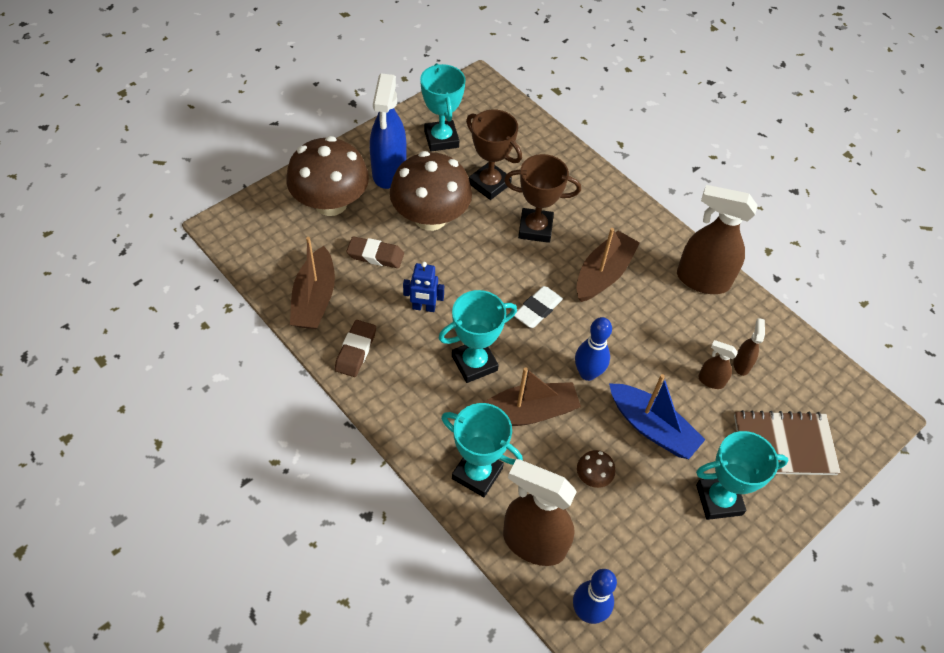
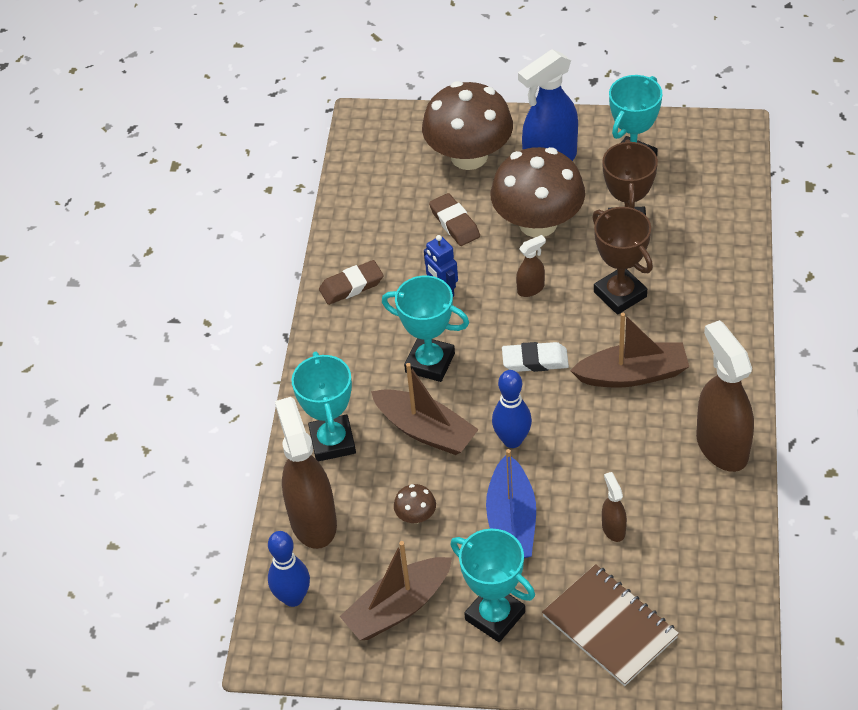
camera: 55 degrees right, 5 degrees down
(314, 299) = (367, 225): brown boat -> brown boat (398, 607)
(741, 364) = (661, 539): brown spray bottle -> brown spray bottle (531, 289)

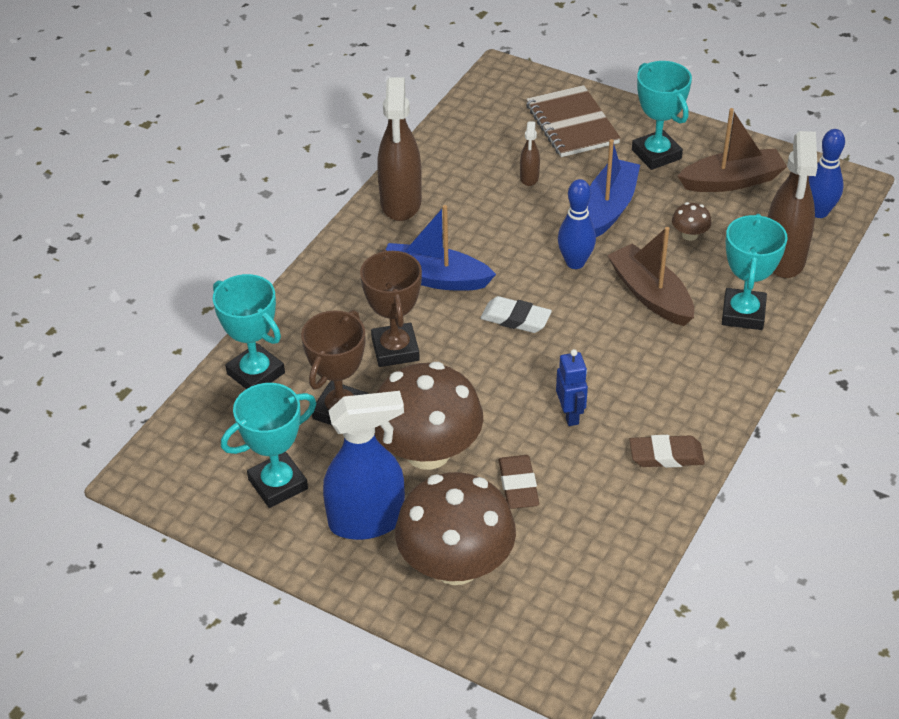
camera: 160 degrees left, 5 degrees down
(430, 363) = (618, 351): turquoise trophy -> turquoise trophy (256, 373)
(531, 289) = (478, 385): brown spray bottle -> none
(632, 374) = (434, 278): brown boat -> blue boat

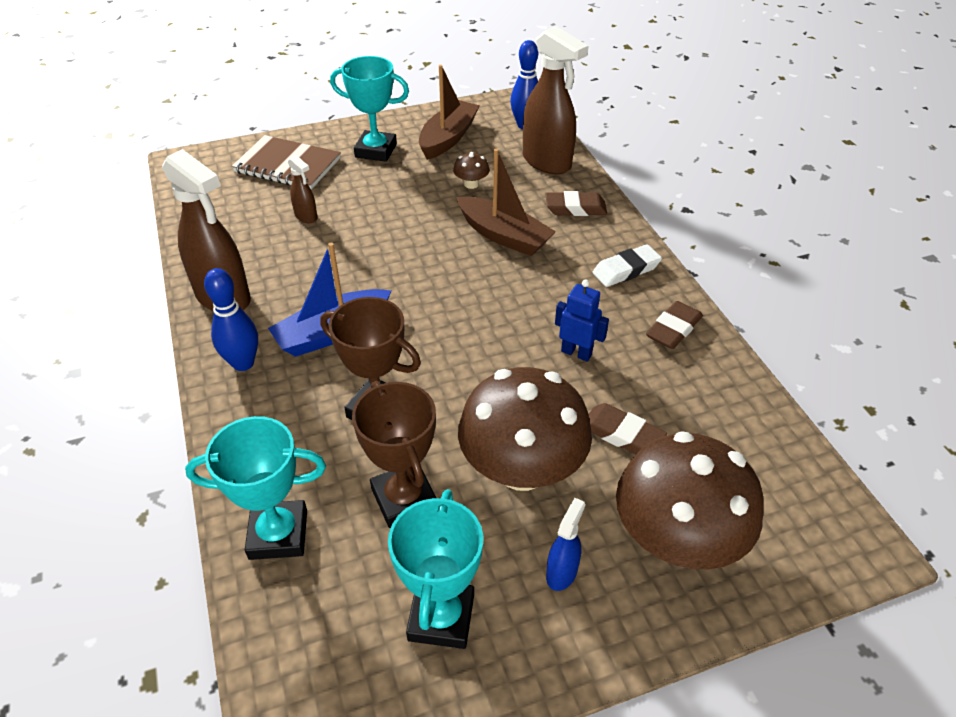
camera: 50 degrees left, 0 degrees up
(367, 521) = (562, 572): blue spray bottle -> blue spray bottle, size x0.47
(515, 319) = (438, 316): white eraser -> white eraser (626, 270)
(575, 262) = (423, 250): blue bowling pin -> blue bowling pin (243, 363)
(609, 207) = (393, 200): blue boat -> none
(650, 295) = (504, 236): brown boat -> brown boat turned 150 degrees counterclockwise
(743, 313) = (575, 208): turquoise trophy -> brown eraser

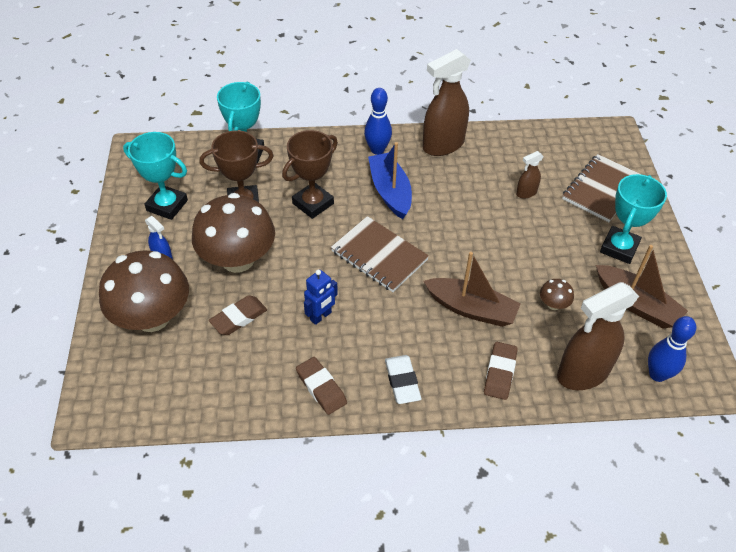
camera: 105 degrees right, 5 degrees up
(455, 321) = (379, 256): none -> brown notebook
(504, 236) = (471, 309): brown boat -> brown boat turned 120 degrees counterclockwise

